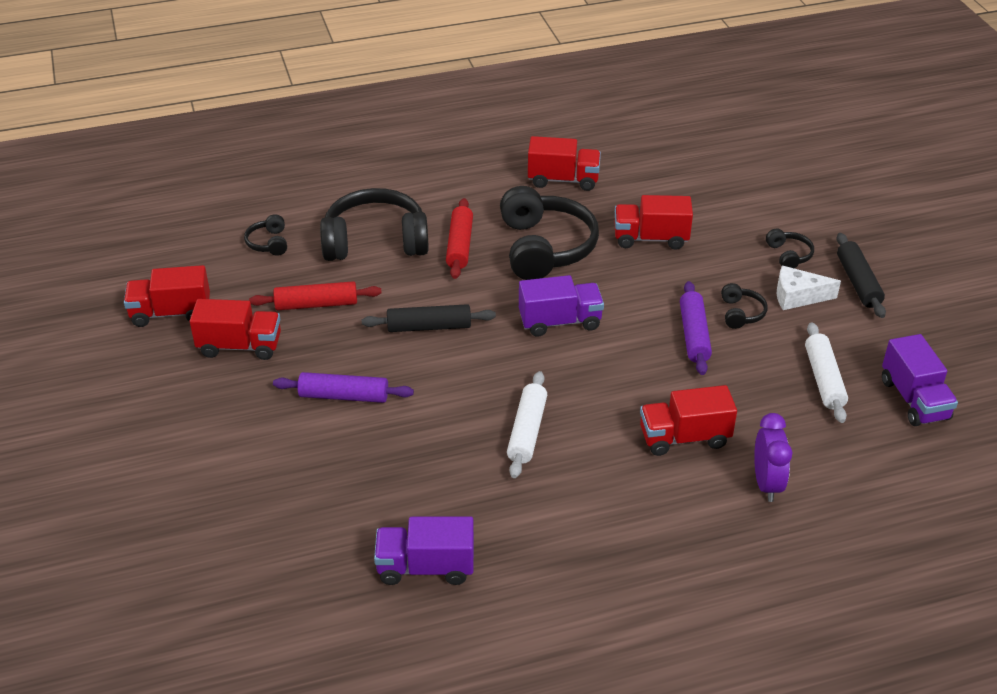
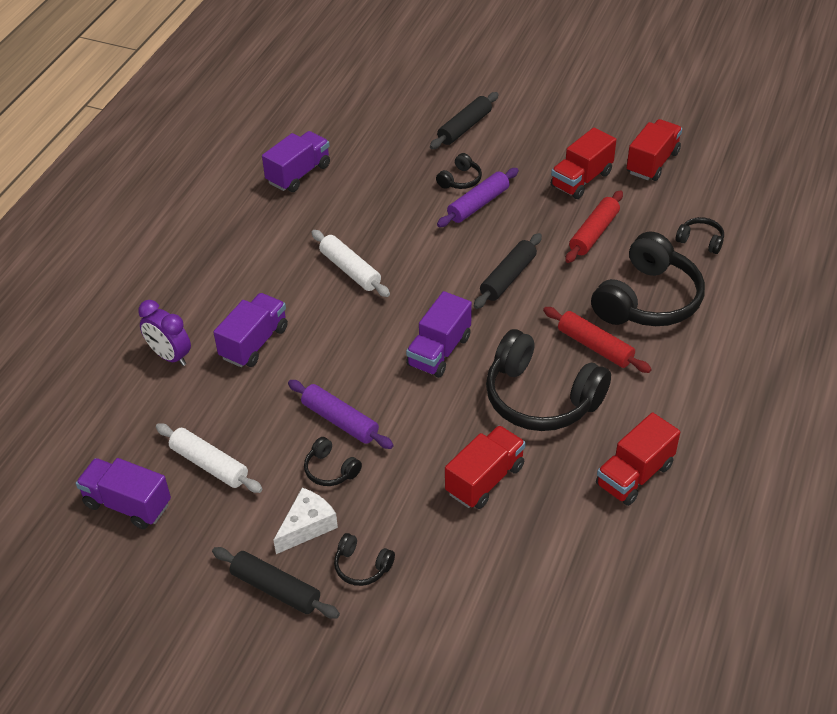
camera: 130 degrees right, 5 degrees up
(217, 474) = (464, 127): none -> black rolling pin
(316, 429) = (460, 180): none -> black headphones
(684, 437) = (254, 343): red truck -> purple truck

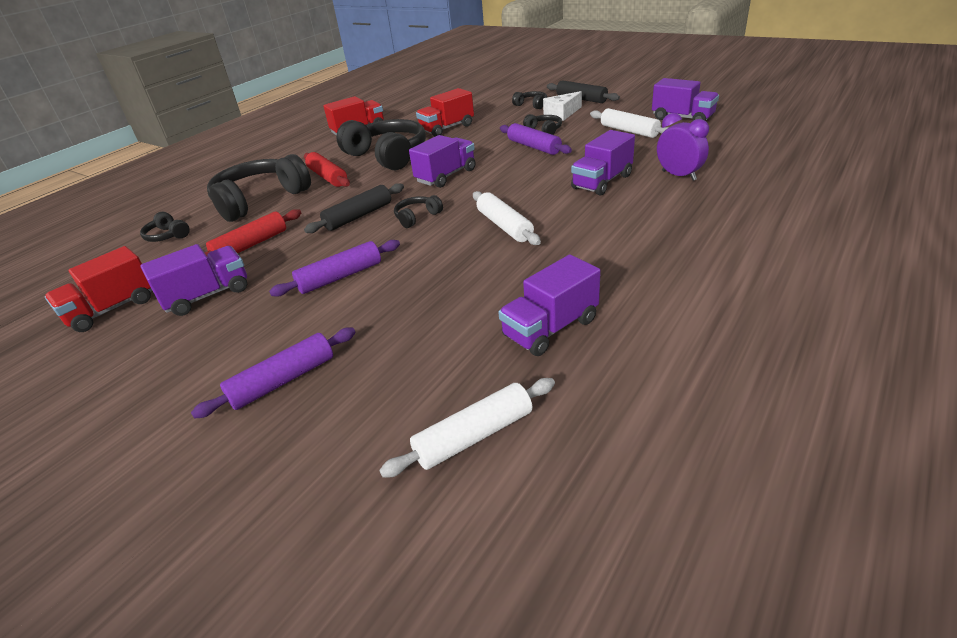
camera: 165 degrees left, 10 degrees down
(335, 112) = (474, 436): none -> white rolling pin
(460, 180) = (341, 305): black headphones -> black headphones (417, 217)
(464, 127) = (283, 380): black rolling pin -> purple rolling pin
(581, 180) = (207, 295): red truck -> purple truck

